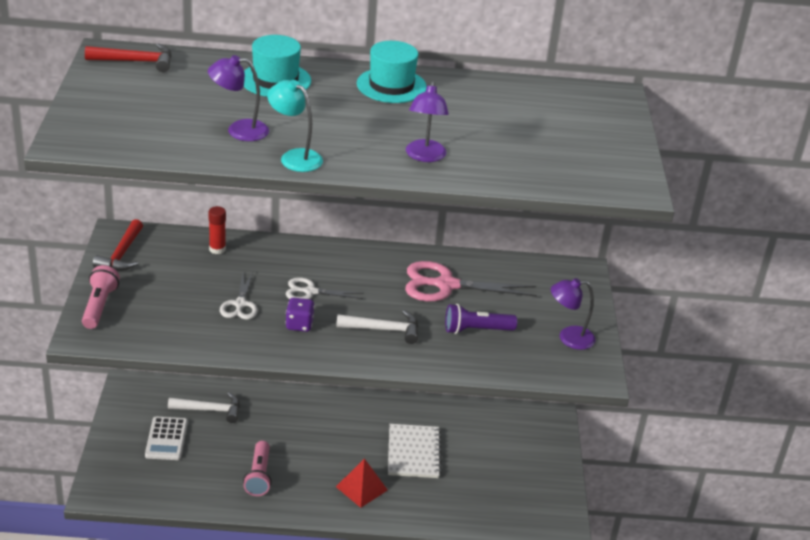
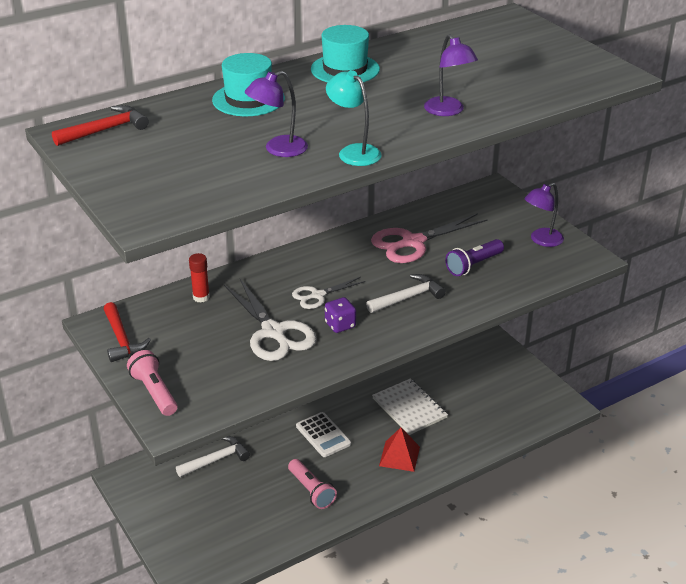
camera: 30 degrees left, 0 degrees up
(166, 439) = (204, 503): white calculator -> white calculator (323, 435)
(240, 304) = (273, 332): white scissors -> white scissors, size x1.74
(294, 157) = (354, 152): turquoise lamp -> turquoise lamp turned 45 degrees clockwise

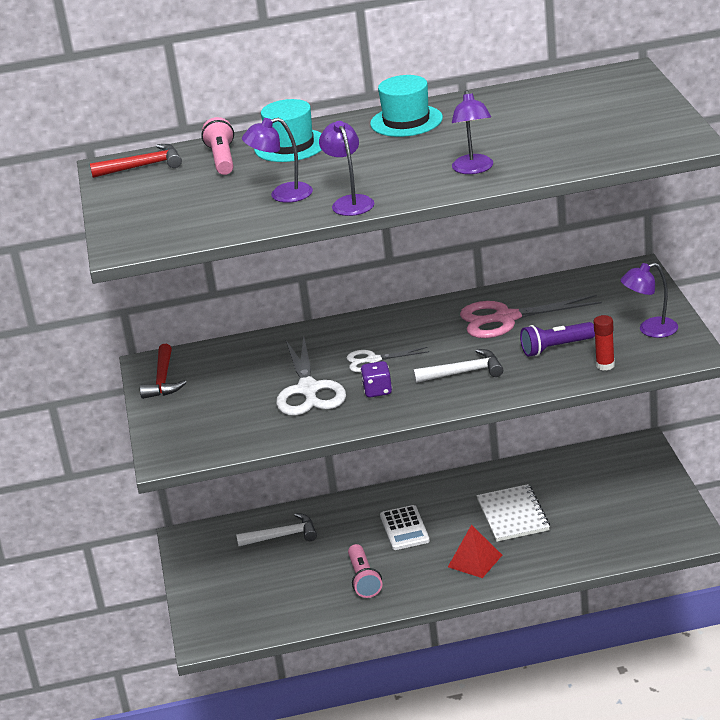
camera: 25 degrees right, 5 degrees down
(154, 392) = (167, 429): pink flashlight -> pink flashlight (222, 159)
(201, 297) = (258, 350): red glue stick -> red glue stick (605, 365)
(354, 152) = (350, 202): turquoise lamp -> purple lamp

